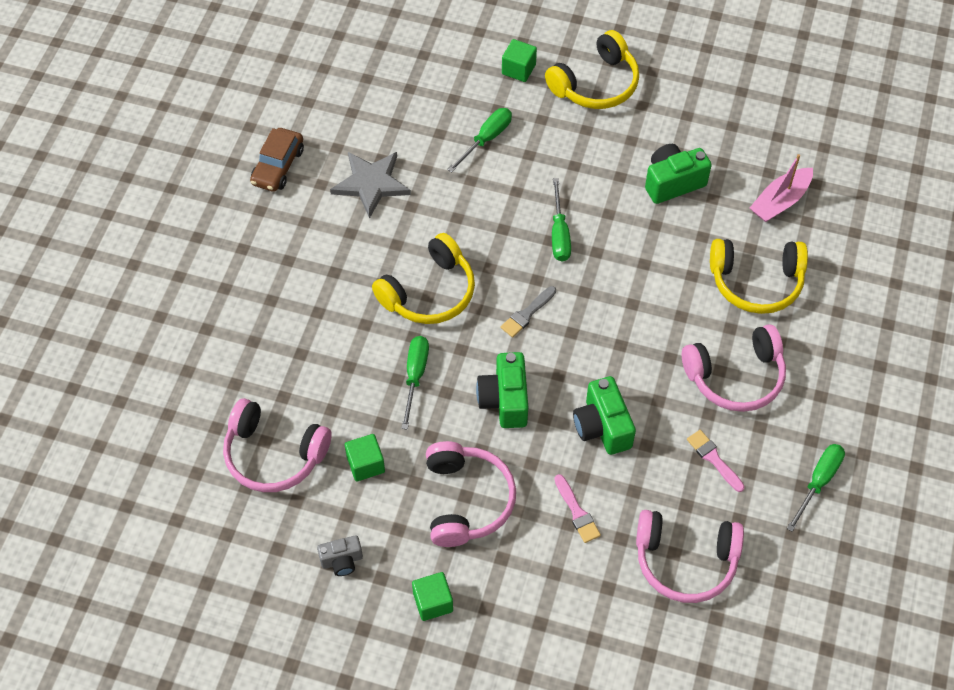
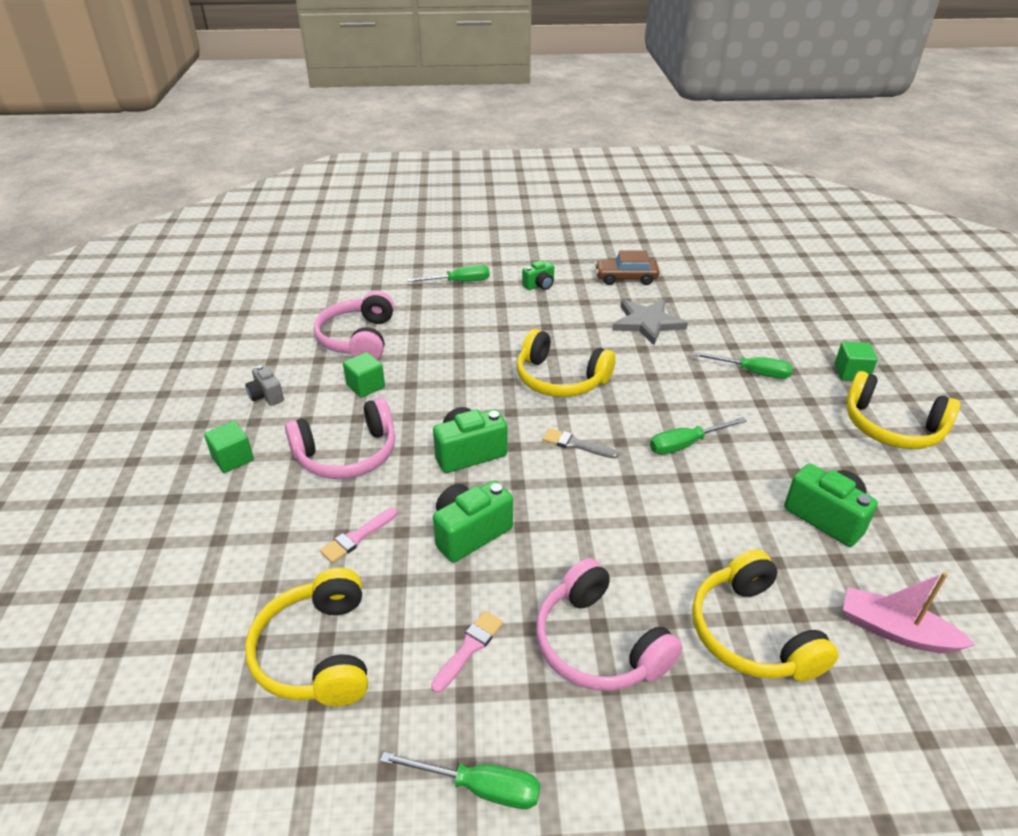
camera: 70 degrees right, 20 degrees down
(251, 251) = (539, 285): none -> green camera
(415, 376) = (467, 392): green screwdriver -> green screwdriver (459, 282)
(685, 560) = (317, 652): pink headphones -> yellow headphones

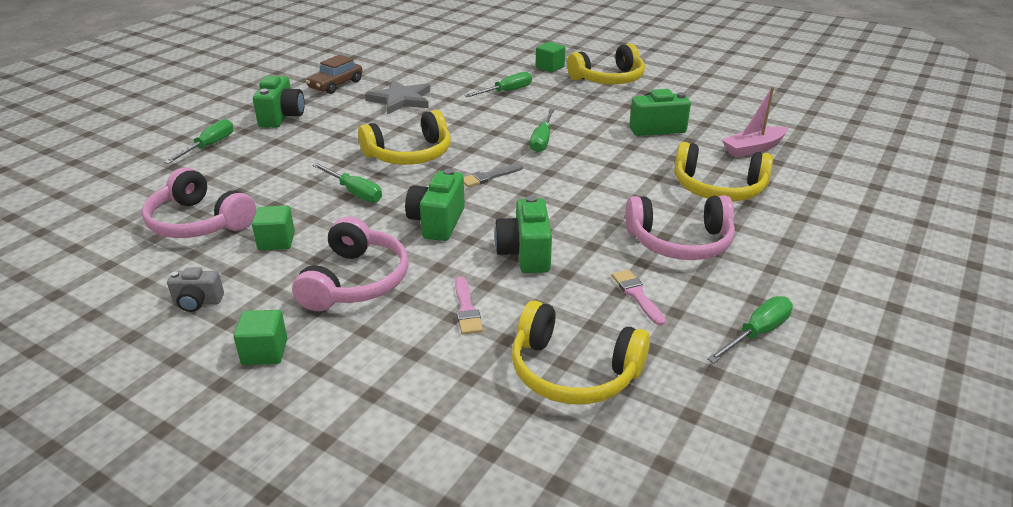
camera: 55 degrees left, 5 degrees down
(468, 384) = (354, 192): none -> green screwdriver
(539, 285) = (281, 117): green camera -> green camera, size x1.66

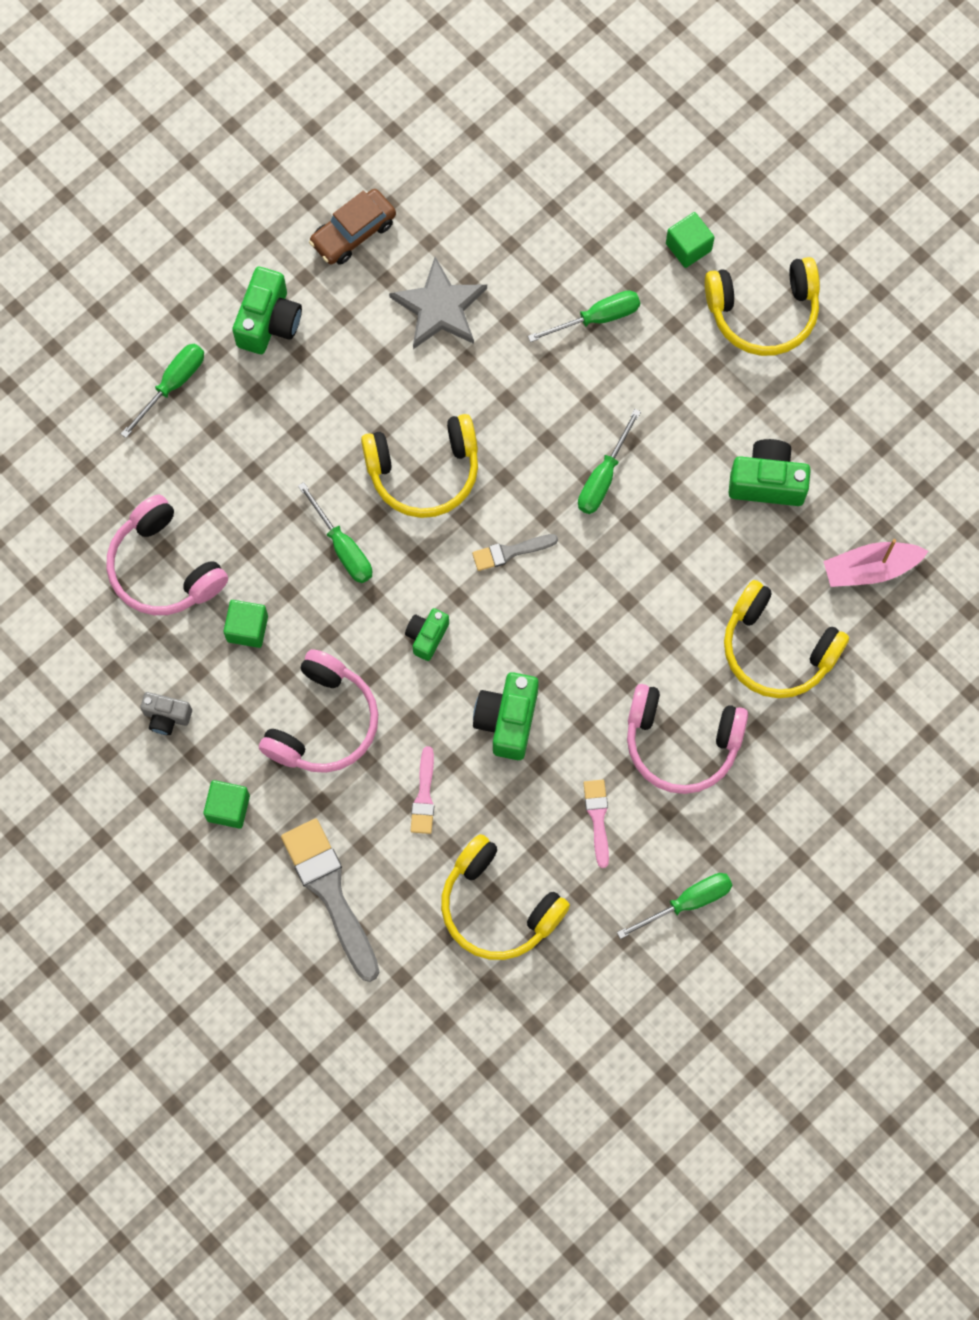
camera: 15 degrees right, 40 degrees up
(388, 395) = (330, 893): none -> grey brush
(437, 222) = (427, 636): green camera -> green camera, size x0.60

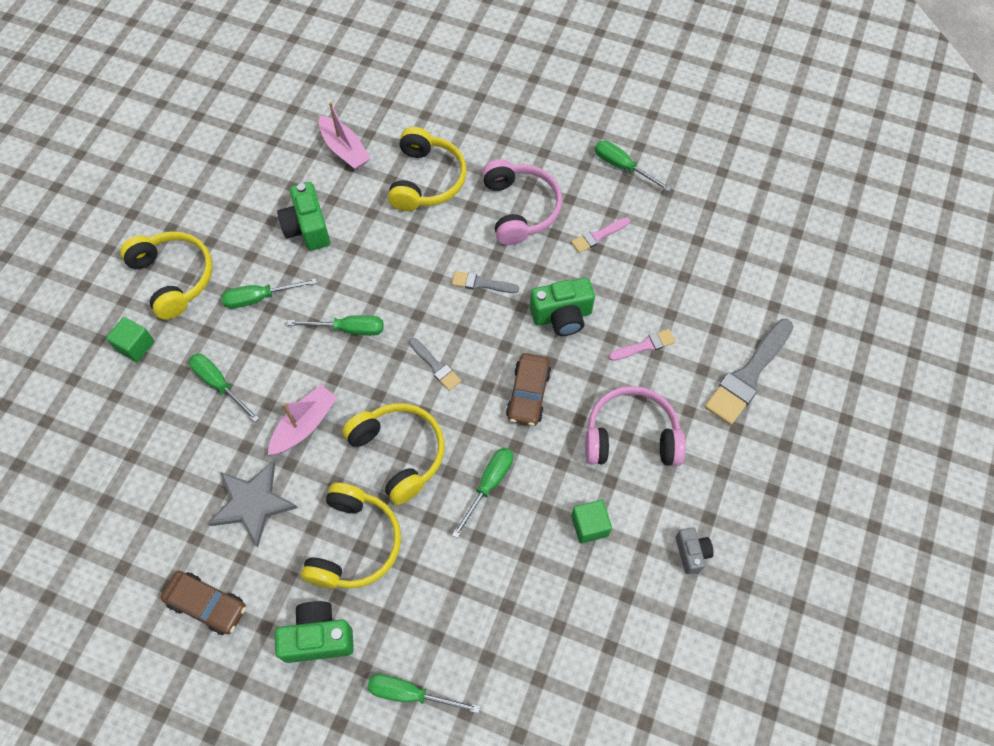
camera: 115 degrees left, 10 degrees down
(164, 567) = (574, 617): pink headphones -> none
(228, 808) = (732, 473): green cube -> none
(427, 636) = (528, 394): green camera -> brown car
(498, 906) = (691, 269): yellow headphones -> yellow headphones (354, 544)
(504, 388) = (304, 425): none -> pink boat
(595, 649) = (481, 283): none -> grey brush
(691, 395) = (259, 298): none -> green screwdriver

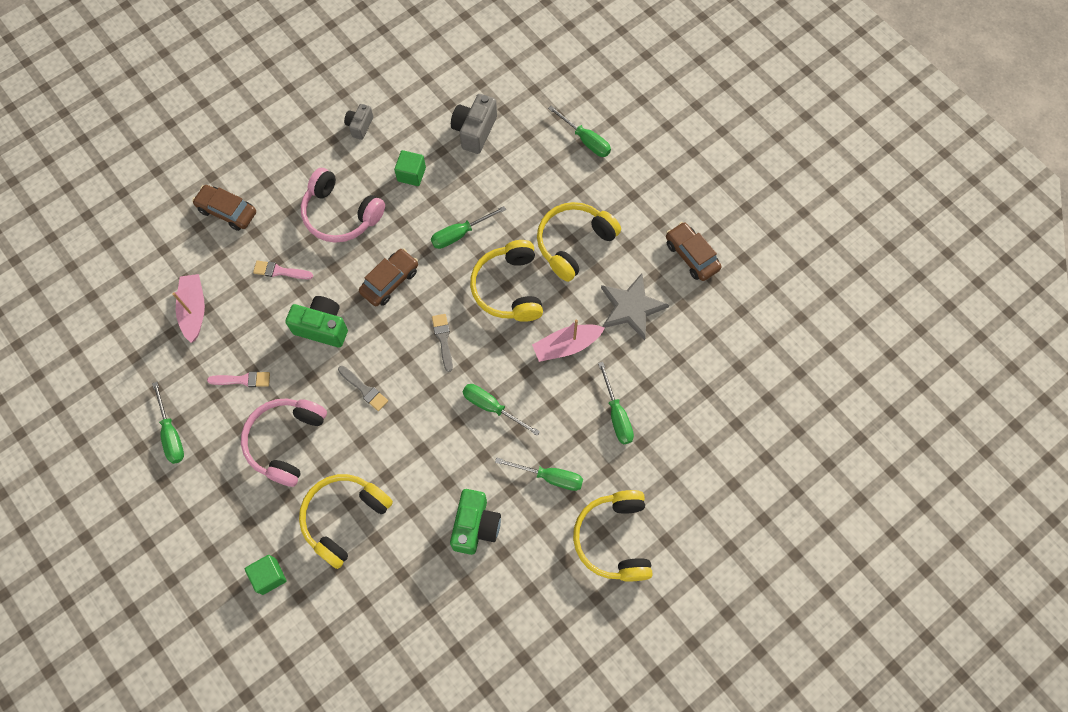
camera: 150 degrees left, 5 degrees up
(135, 346) = (671, 487): green cube -> green cube (269, 576)
(318, 637) = (627, 199): green camera -> none
(344, 150) = (396, 597): pink boat -> pink boat (194, 310)
(554, 626) = (474, 131): none -> grey camera
(748, 375) = (227, 211): grey brush -> brown car

